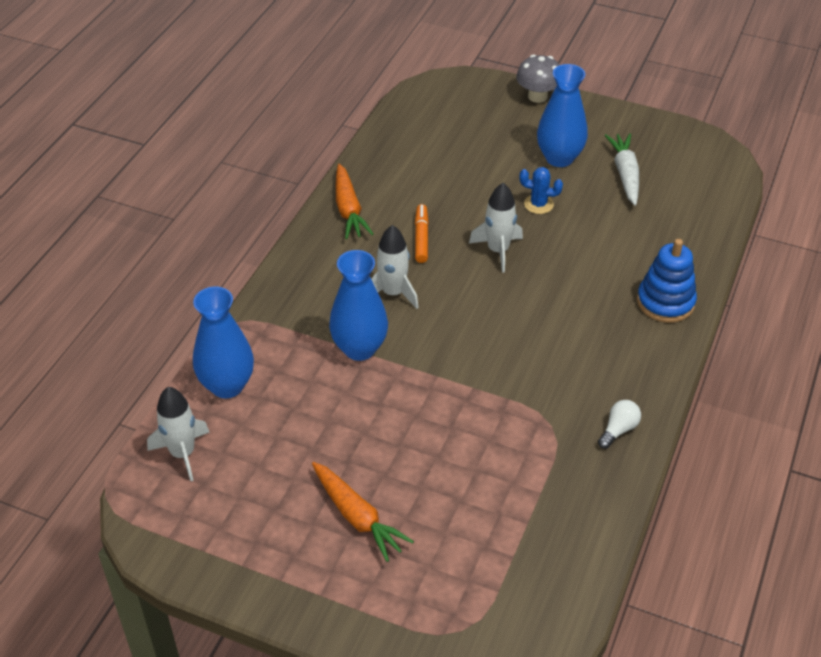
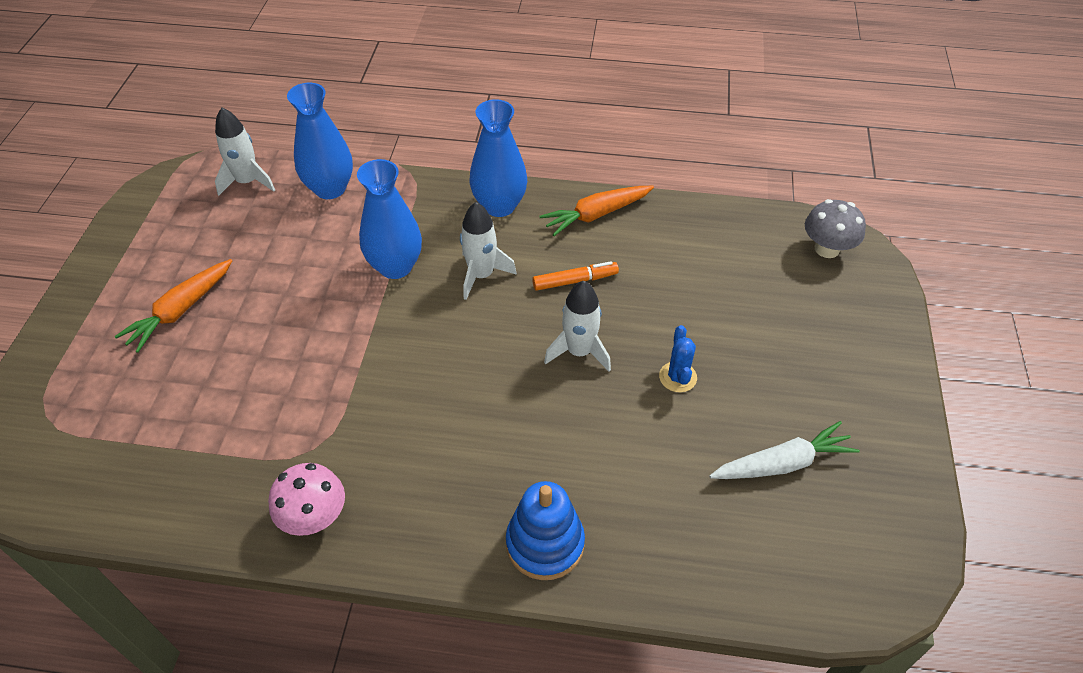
camera: 75 degrees right, 5 degrees up
(537, 96) = (891, 342): grey mushroom -> grey mushroom (827, 249)
(559, 158) = (777, 384): blue vase -> blue vase (499, 206)
(618, 430) = (314, 517): white light bulb -> pink mushroom

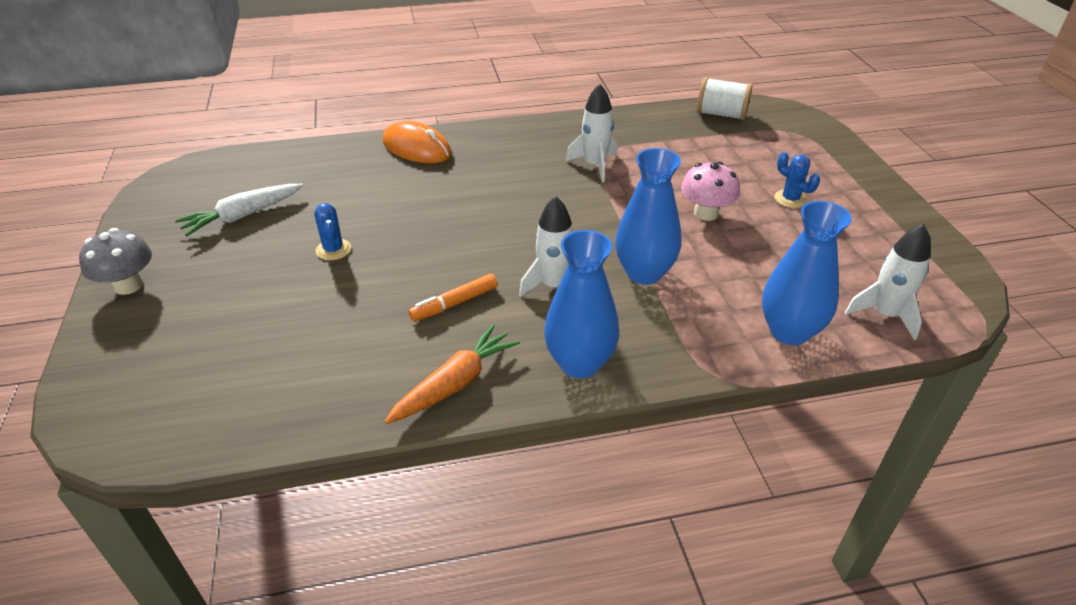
camera: 160 degrees right, 10 degrees down
(89, 487) = (721, 114): none -> white spool
(181, 311) = (790, 199): orange carrot -> blue cactus
(314, 517) = (571, 130): pink mushroom -> pink mushroom (706, 213)
(545, 543) = (417, 148): blue stacking toy -> orange mouse
(579, 352) = (429, 248): white rocket -> white rocket (595, 165)
(827, 249) = (145, 416): grey mushroom -> grey mushroom (128, 285)

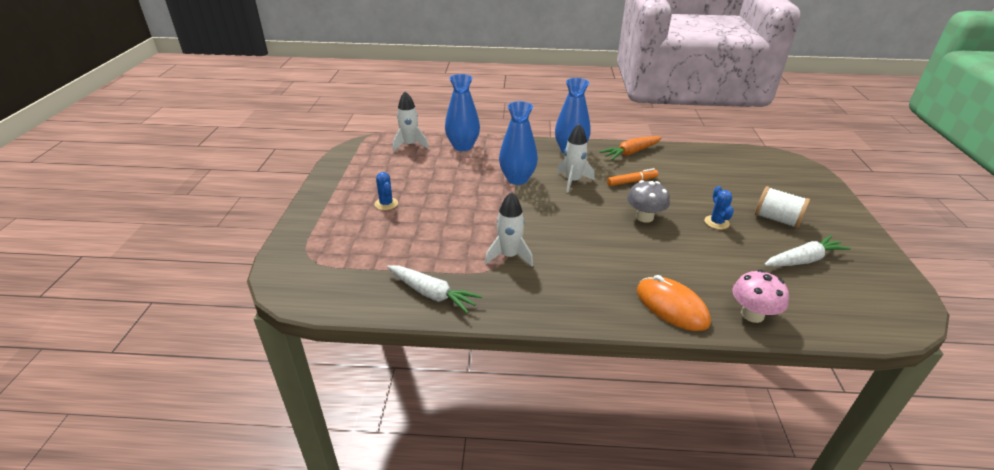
camera: 165 degrees left, 5 degrees down
(128, 285) = (846, 222): grey mushroom -> grey mushroom (644, 217)
(648, 124) = (432, 294): none -> white carrot
(706, 213) = (452, 204): pink mushroom -> pink mushroom (752, 314)
(721, 114) = (350, 292): white spool -> white spool (776, 219)

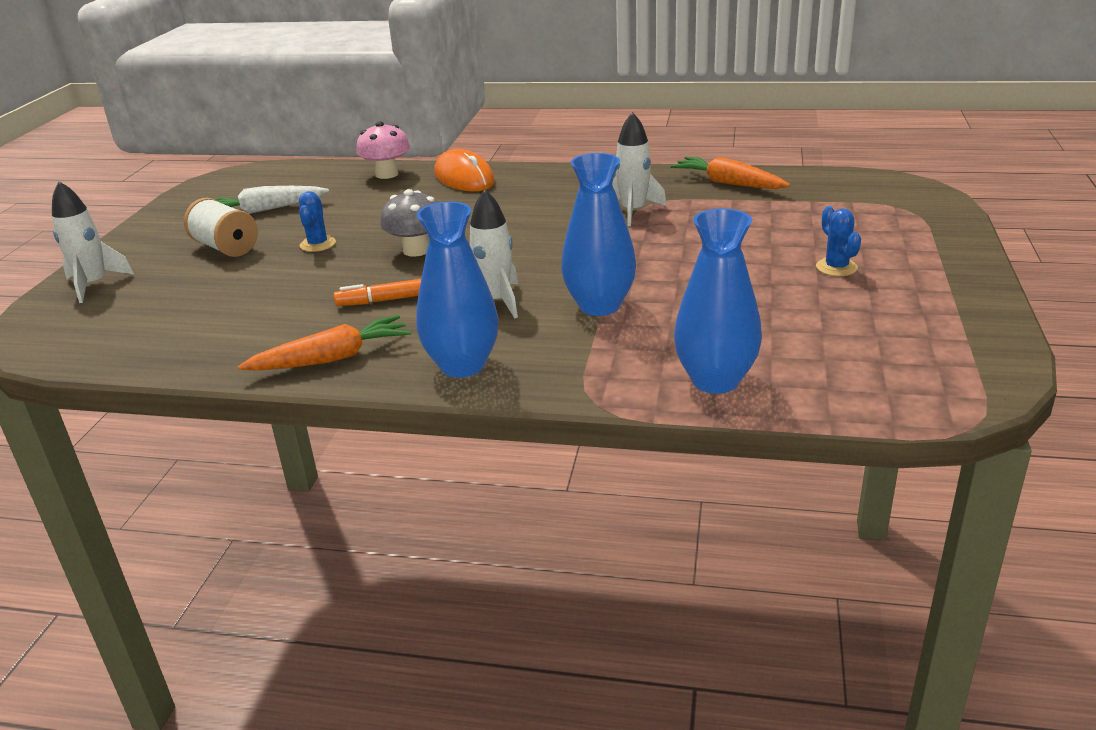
camera: 170 degrees left, 5 degrees down
(410, 145) = (850, 386): white rocket -> white rocket (94, 284)
(432, 294) = (728, 183): white carrot -> orange carrot

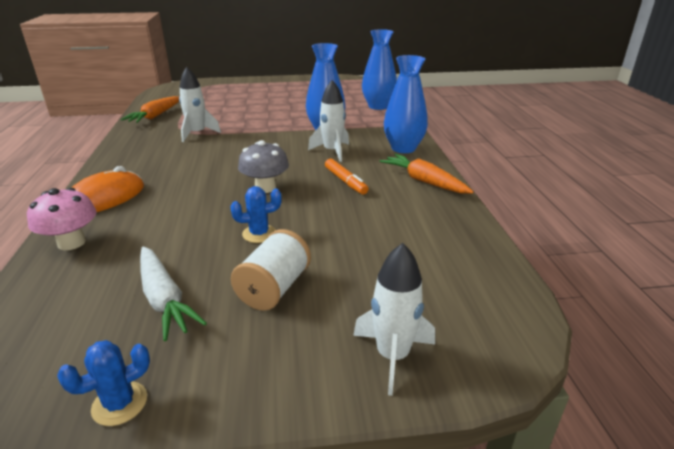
camera: 110 degrees left, 0 degrees up
(836, 267) = (269, 94): blue cactus -> blue cactus (120, 403)

